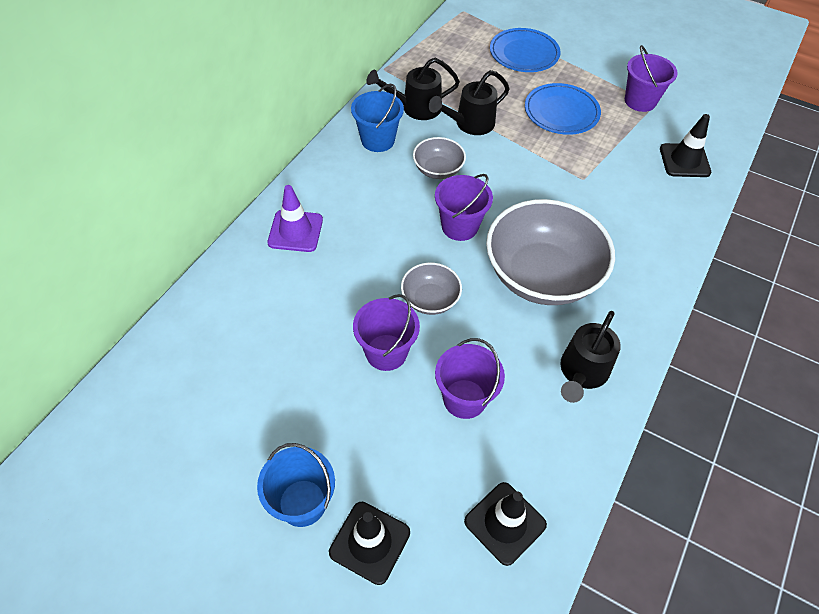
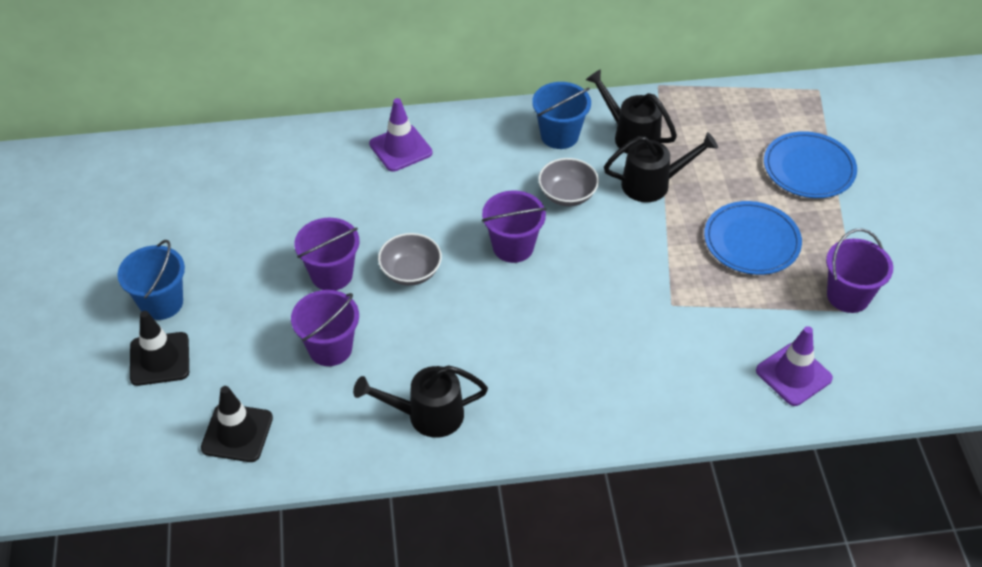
camera: 55 degrees right, 5 degrees down
(469, 124) = (653, 184): black watering can -> black watering can turned 150 degrees clockwise
(541, 275) = (512, 333): grey bowl -> none
(684, 160) = (793, 374): black traffic cone -> purple traffic cone

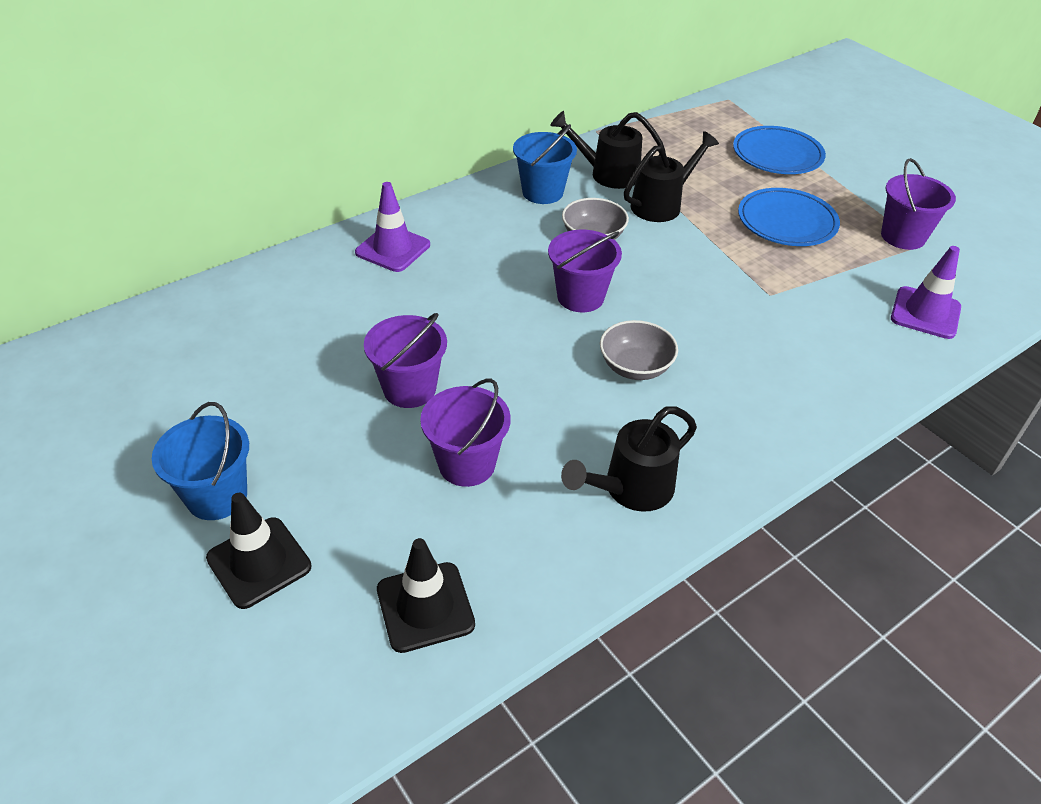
camera: 30 degrees left, 5 degrees down
(411, 272) = (495, 355): grey bowl -> grey bowl (635, 367)

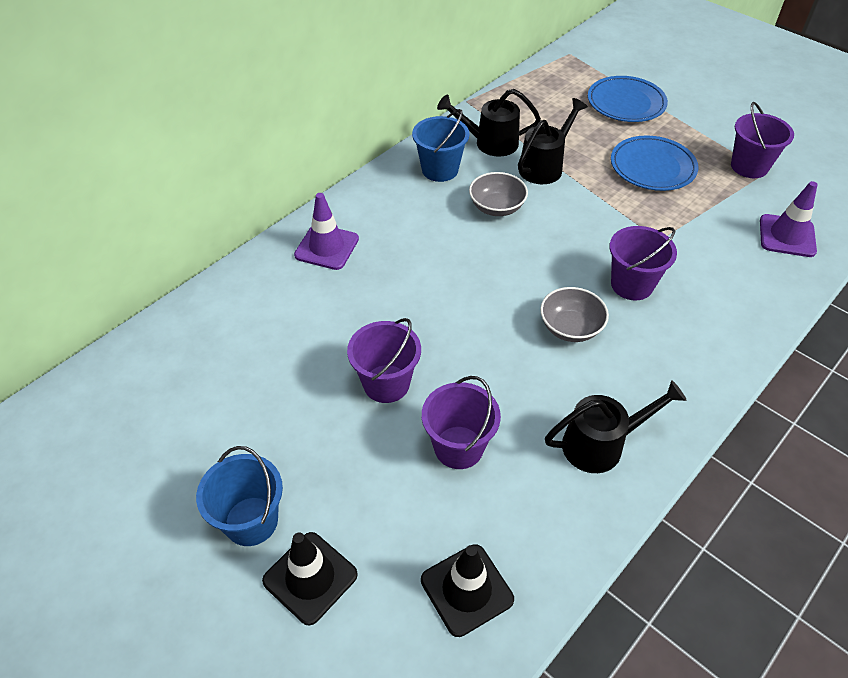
camera: 10 degrees left, 5 degrees up
(580, 297) = (504, 268): purple bucket -> purple bucket (632, 285)
(630, 489) = (601, 444): black watering can -> black watering can turned 150 degrees counterclockwise

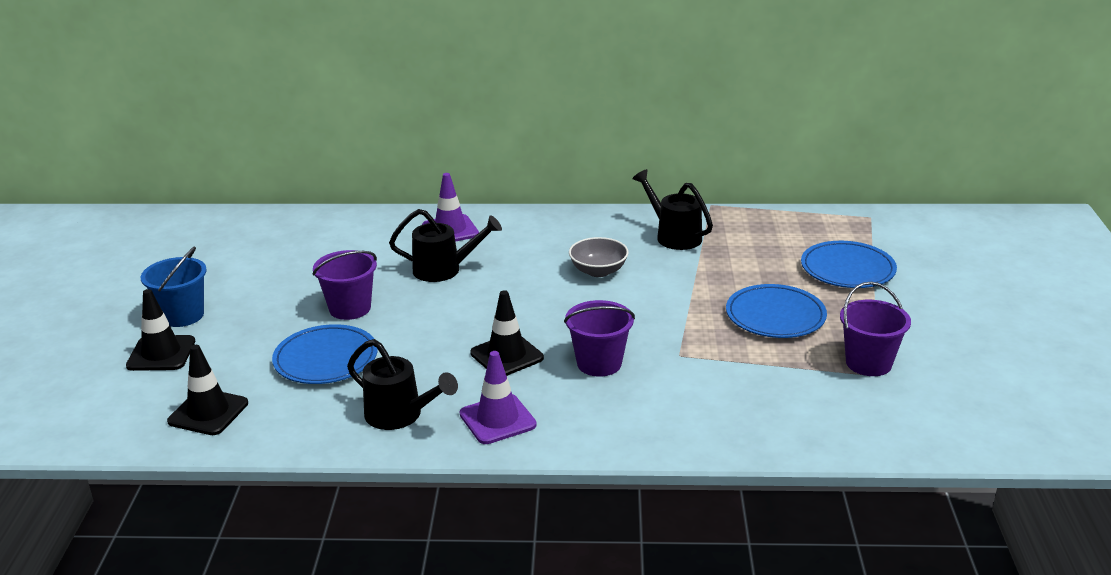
camera: 50 degrees right, 20 degrees down
(440, 170) = (604, 231): blue bucket -> none
(458, 447) = (326, 359): purple bucket -> blue plate
(545, 166) = (686, 269): black watering can -> black watering can (444, 270)
(570, 328) = (507, 355): grey bowl -> black traffic cone
(787, 236) = (795, 418): purple traffic cone -> purple traffic cone (497, 419)

